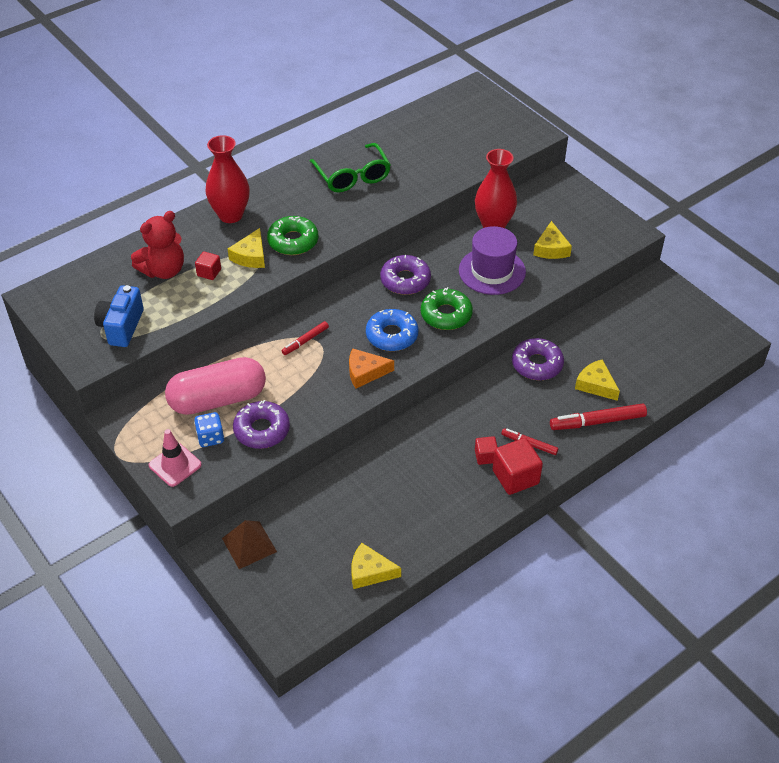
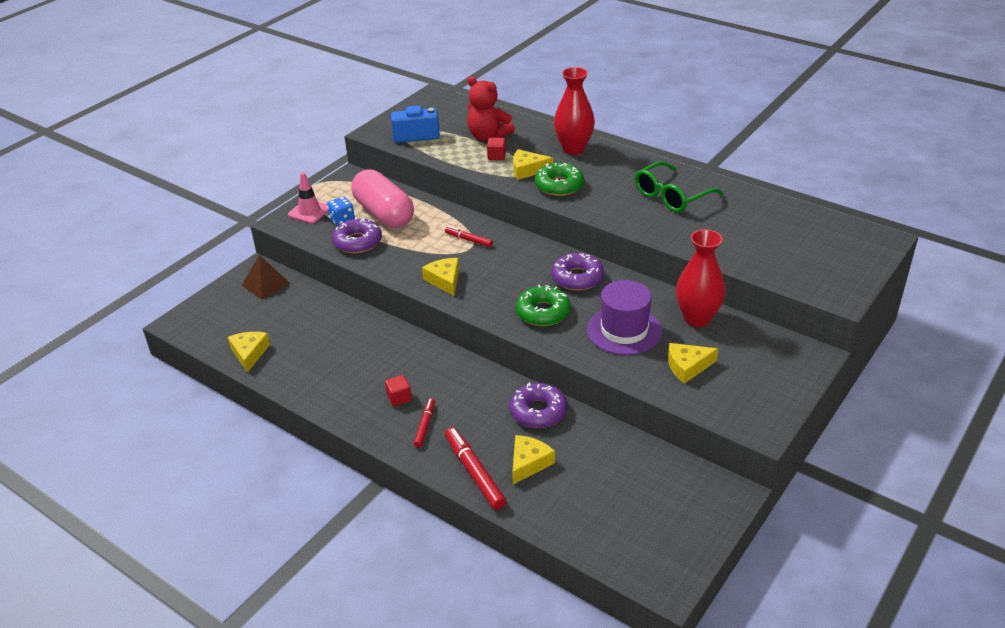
camera: 75 degrees right, 10 degrees down
(365, 372) = (444, 280): orange cheese -> yellow cheese
(392, 335) = (498, 285): blue donut -> none
(515, 477) = (379, 423): red cube -> none

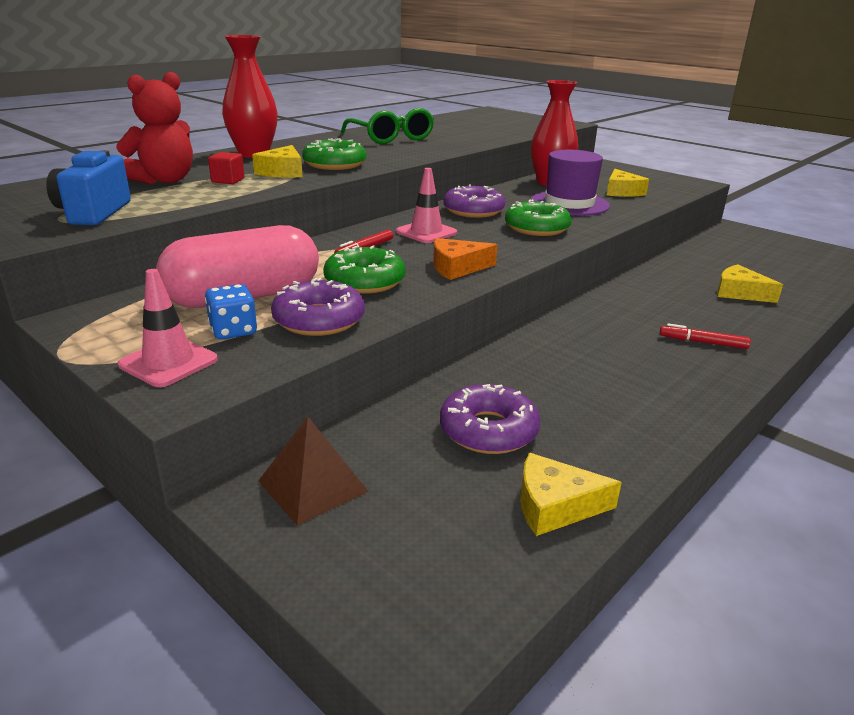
camera: 85 degrees left, 10 degrees down
(399, 398) = (653, 357): red cube -> none
(413, 248) = (364, 281): none -> green donut
(444, 280) = (457, 267): yellow cheese -> orange cheese
(474, 473) = (771, 319): red marker -> none
(513, 260) = (426, 232): none -> pink traffic cone
(538, 412) = (656, 282): purple donut -> purple donut (488, 430)

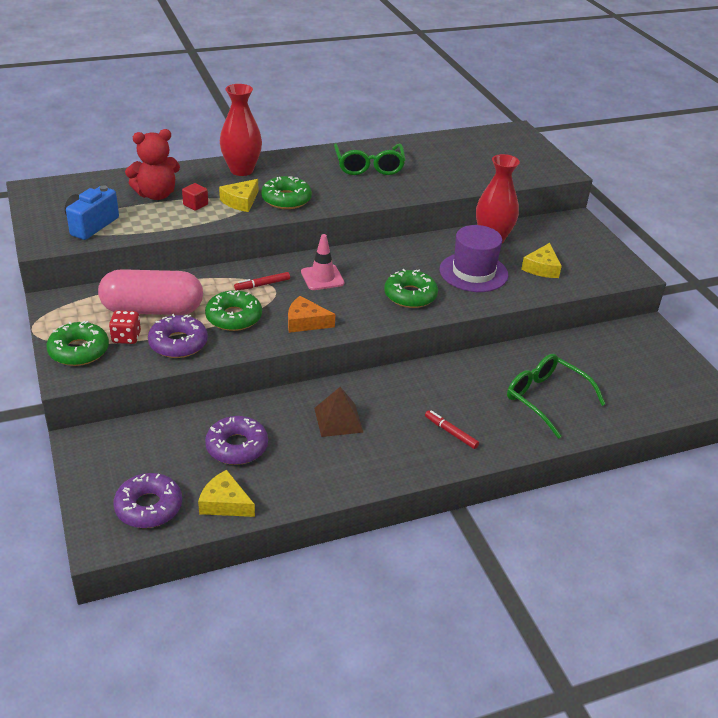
camera: 25 degrees right, 10 degrees up
(168, 362) = (79, 351): pink traffic cone -> green donut
(233, 331) = (126, 337): blue dice -> red dice
(312, 486) = (119, 446): brown pyramid -> brown pyramid (338, 420)
(473, 211) = (384, 261): purple donut -> purple donut (149, 507)
(739, 293) = (545, 399): yellow cheese -> green glasses

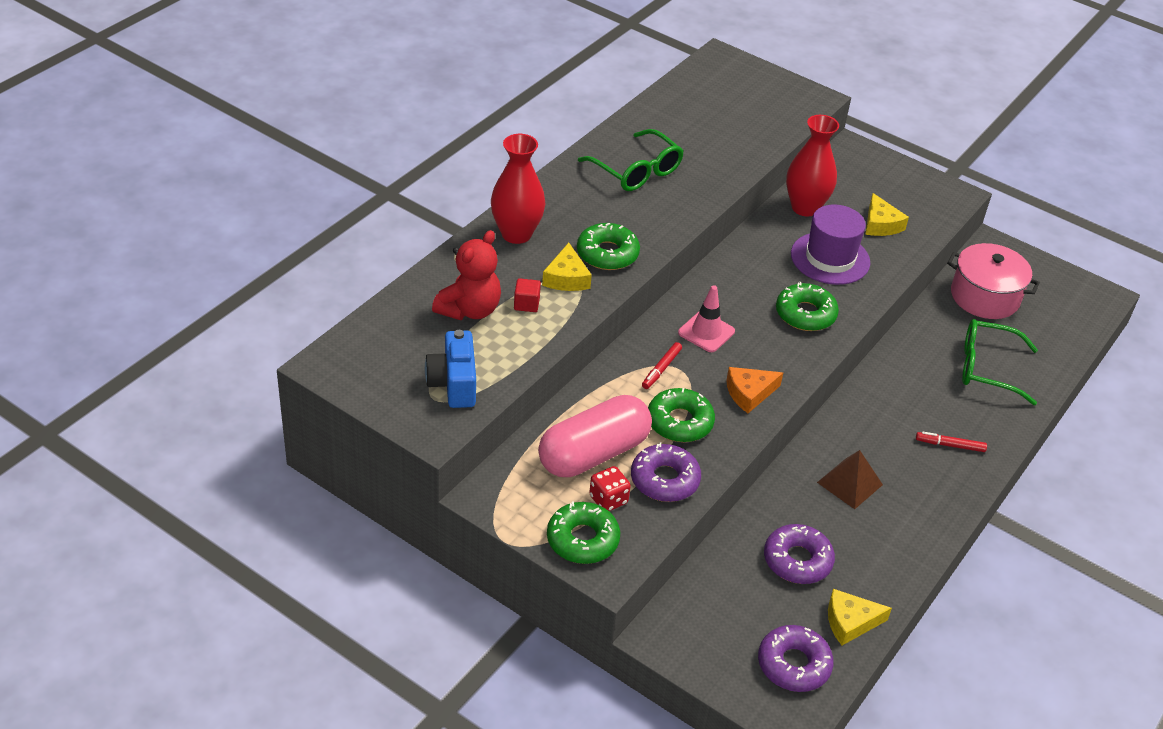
camera: 35 degrees left, 5 degrees up
(601, 355) = (984, 297): none -> pink pot

